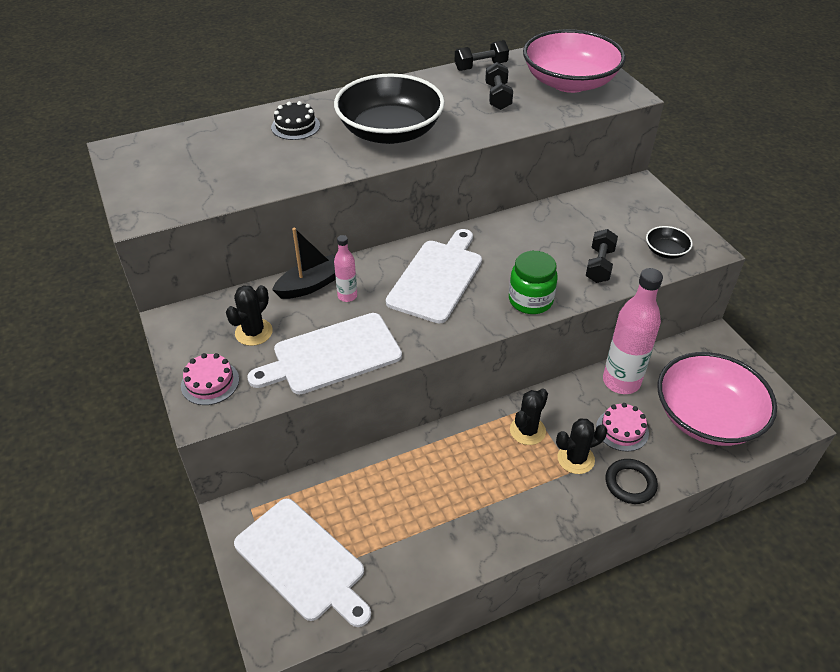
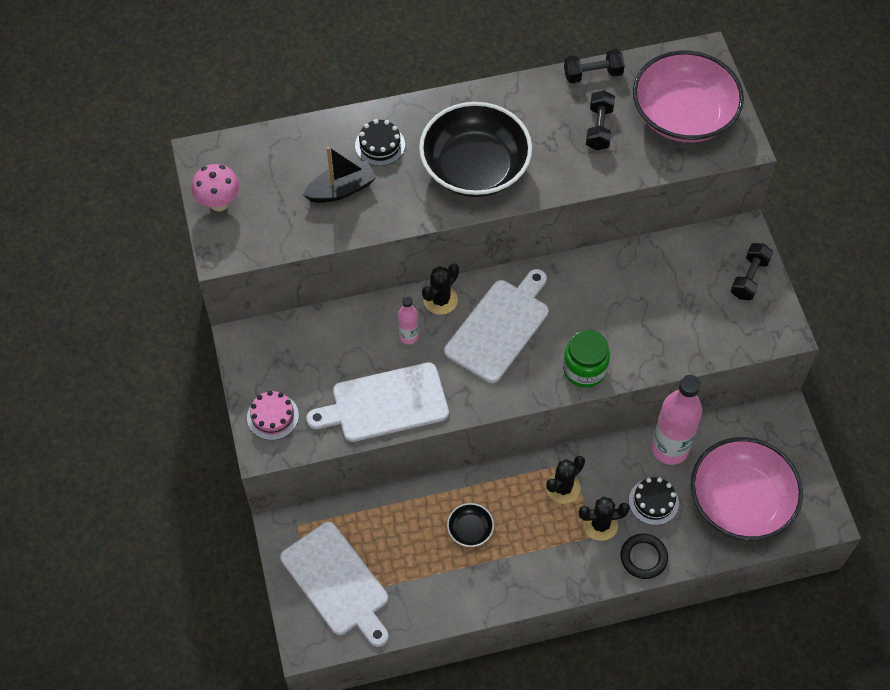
camera: 10 degrees right, 15 degrees up
(136, 181) = (219, 203): none -> pink mushroom
(254, 332) = (316, 366): black cactus -> black cactus (440, 300)
(310, 285) = (375, 317): black boat -> black boat (341, 189)
(599, 265) = (665, 336): black dumbbell -> black dumbbell (749, 278)
(622, 430) = (653, 501): pink cake -> black cake
(666, 251) = (739, 328): black bowl -> black bowl (470, 530)

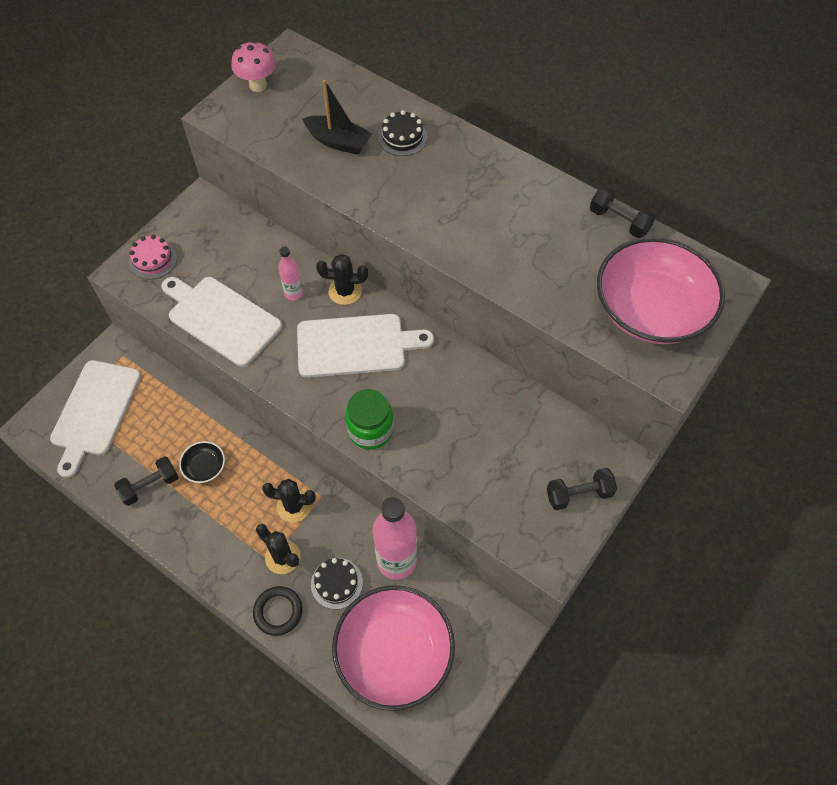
camera: 50 degrees right, 0 degrees up
(475, 167) = (443, 206): black bowl -> none
(599, 128) = (570, 260): black dumbbell -> black dumbbell (150, 486)

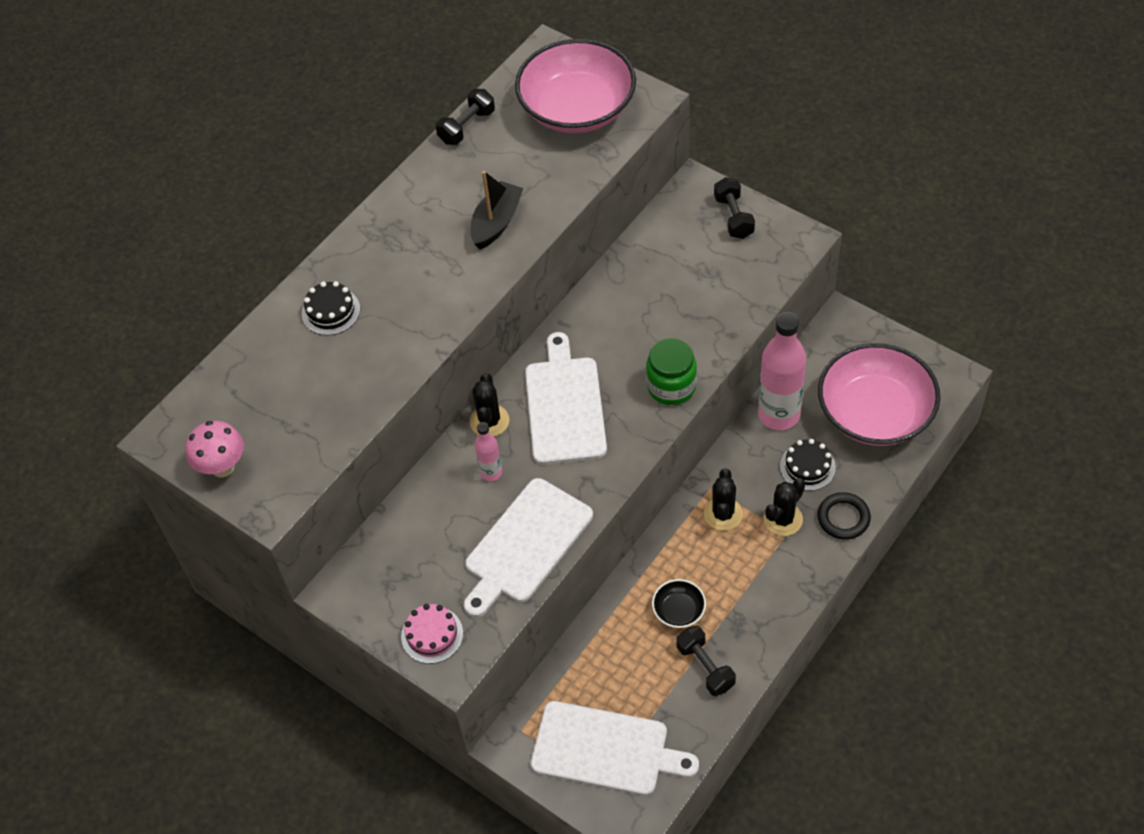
camera: 85 degrees left, 5 degrees down
(338, 142) = (331, 373): black boat -> black boat (496, 222)

